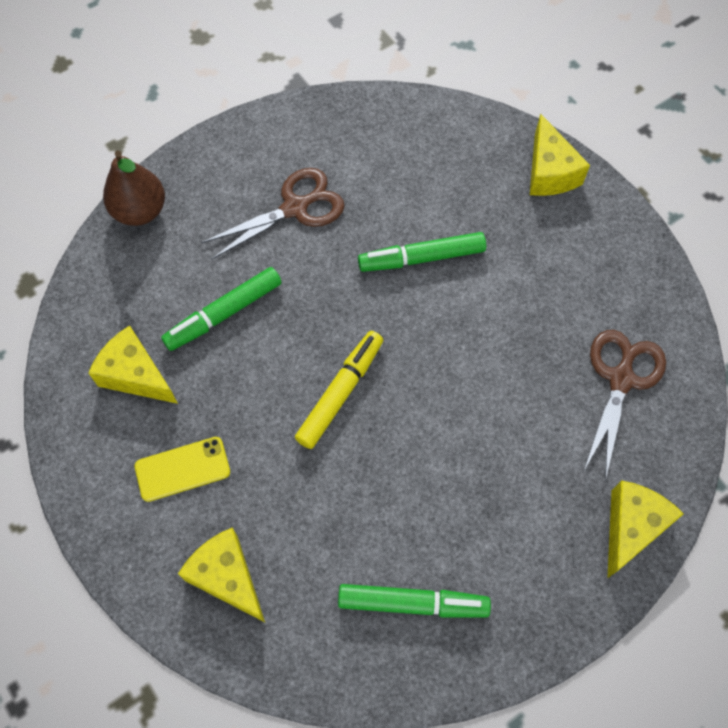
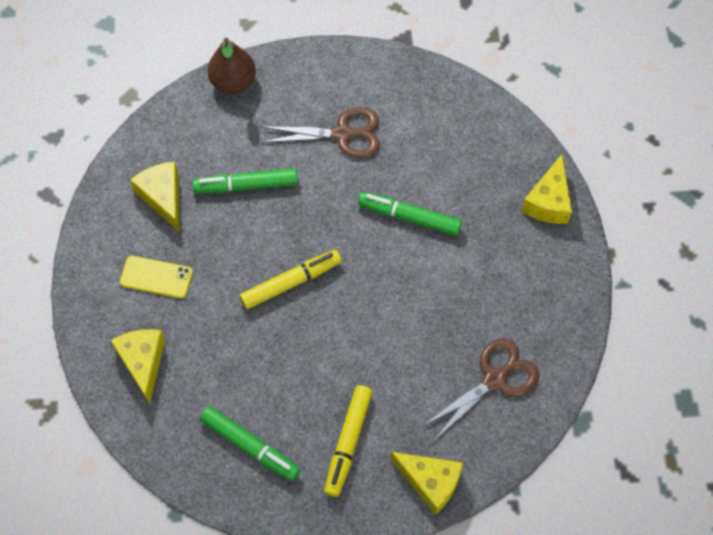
camera: 30 degrees right, 0 degrees up
(517, 535) = (348, 442): none -> yellow marker
(631, 528) = (430, 482): yellow cheese -> yellow cheese turned 60 degrees clockwise

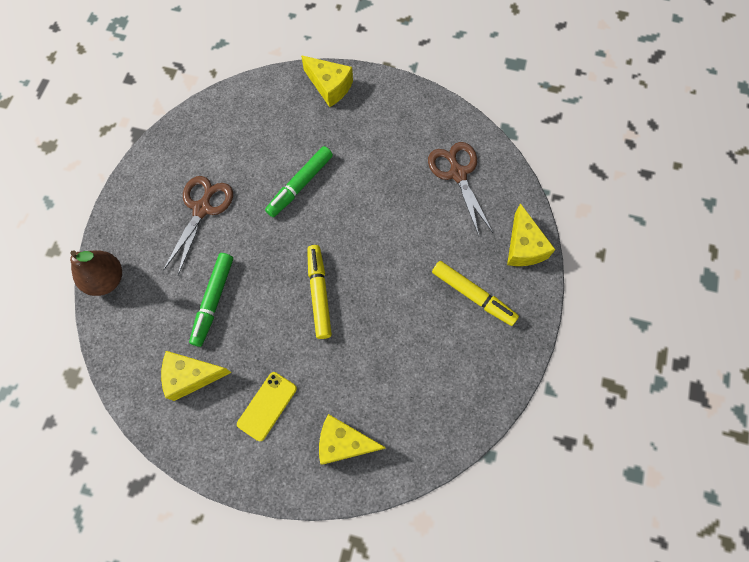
camera: 70 degrees left, 5 degrees up
(250, 446) = (451, 373): green marker -> none
(430, 482) = (523, 246): yellow cheese -> yellow cheese turned 120 degrees clockwise

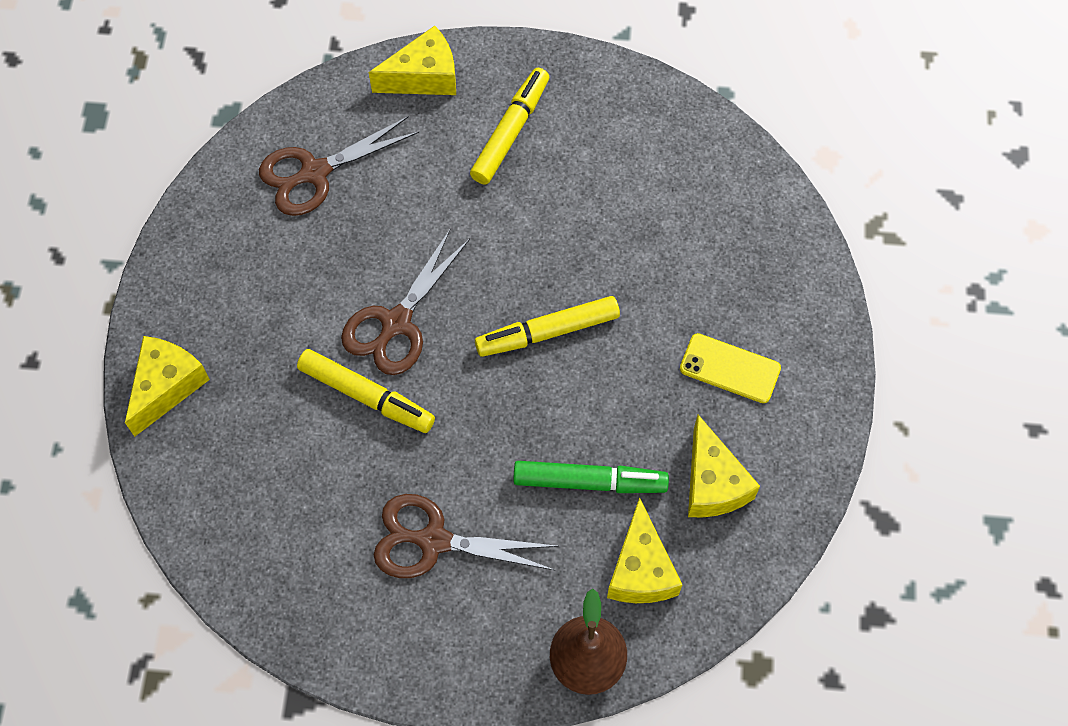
camera: 100 degrees left, 5 degrees down
(300, 185) = (366, 396): green marker -> yellow marker
(344, 206) = (396, 323): none -> brown scissors
(344, 442) = (753, 261): yellow cheese -> yellow cheese (640, 570)

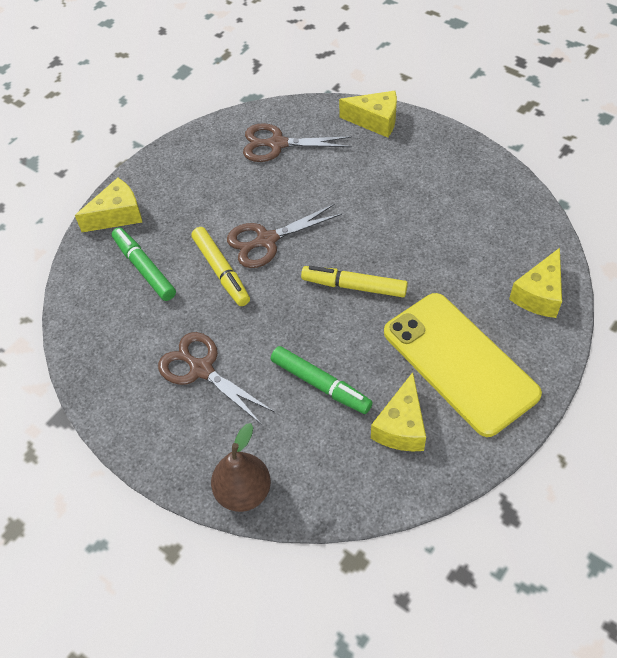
camera: 35 degrees right, 10 degrees down
(261, 444) = (144, 268): none -> green marker
(510, 132) = (407, 169): yellow marker -> none
(640, 570) = (317, 454): yellow cheese -> yellow cheese (539, 294)
(730, 368) = (459, 363): yellow phone -> yellow phone, size x2.21

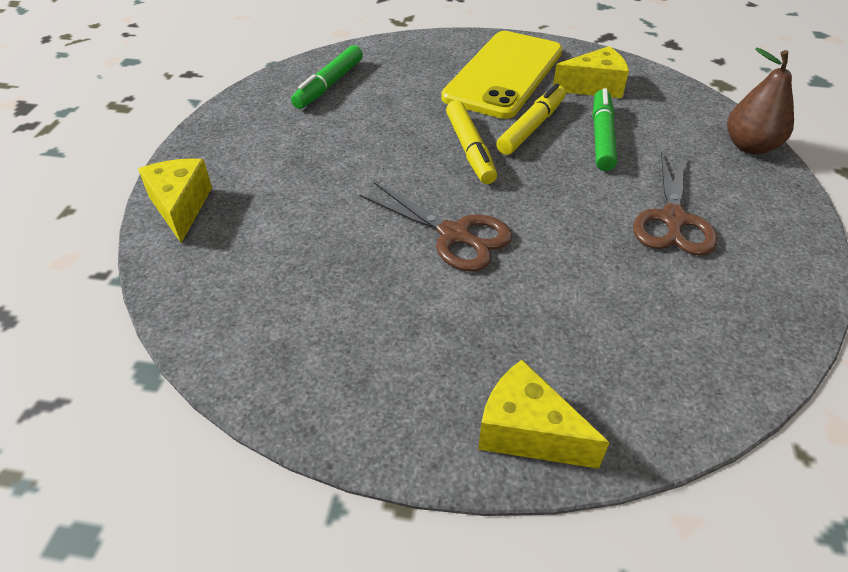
camera: 120 degrees left, 10 degrees down
(144, 268) = (594, 339): green marker -> green marker (329, 85)
(221, 271) = (533, 257): yellow marker -> yellow marker (531, 127)
(277, 144) = (264, 290): brown scissors -> none
(539, 294) = (397, 53): yellow cheese -> none

